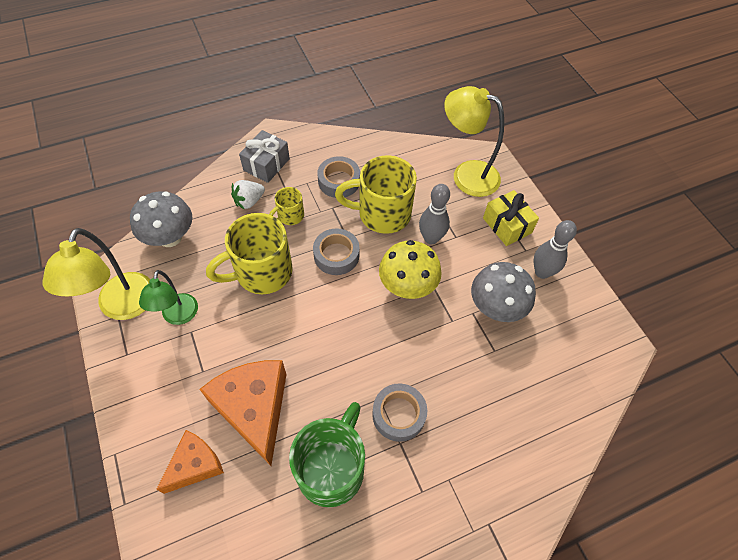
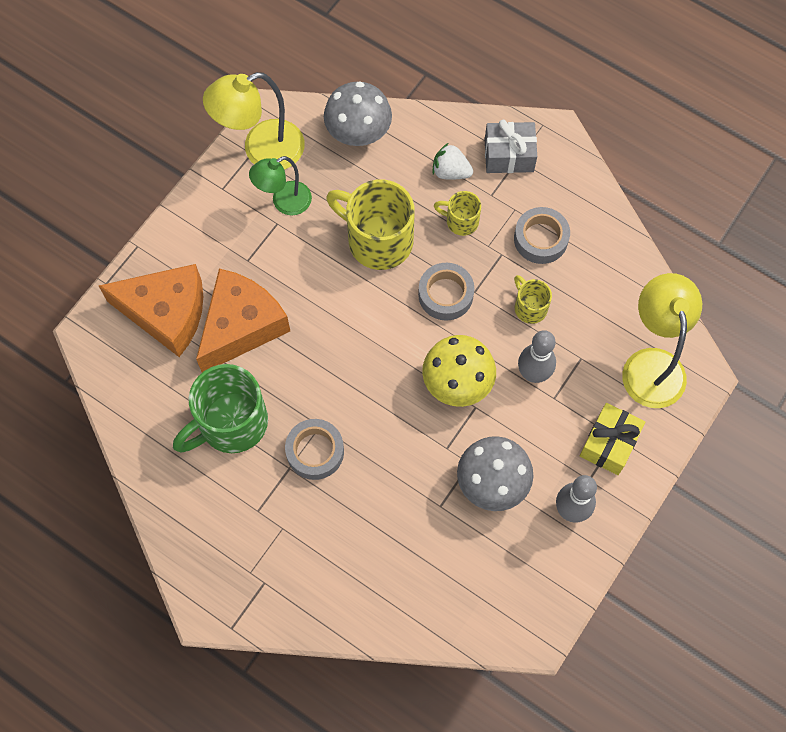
camera: 60 degrees right, 10 degrees up
(195, 465) = (166, 313): orange cheese -> orange cheese, size x1.66
(332, 468) = (231, 423): green mug -> green mug turned 150 degrees clockwise
(382, 214) = (529, 307): yellow mug -> yellow mug, size x0.50

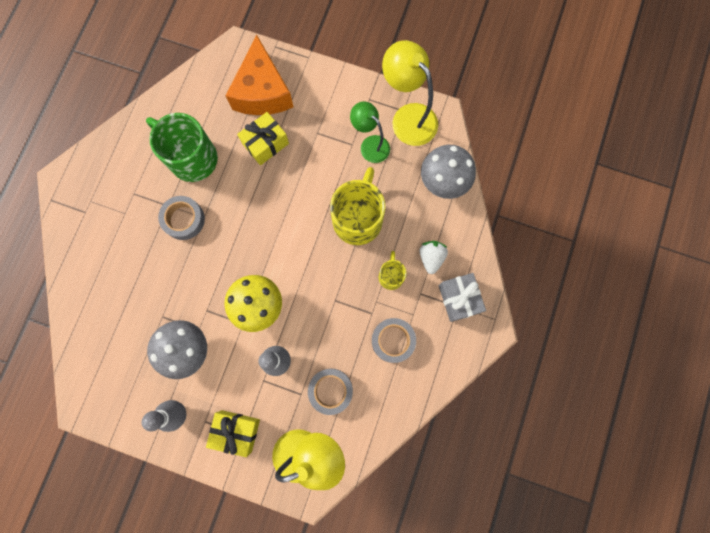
camera: 75 degrees right, 10 degrees up
(241, 326) = (265, 143): orange cheese -> yellow gift
(445, 295) = (327, 279): grey tape -> grey tape (330, 390)
(529, 307) = (332, 345): yellow mug -> none

